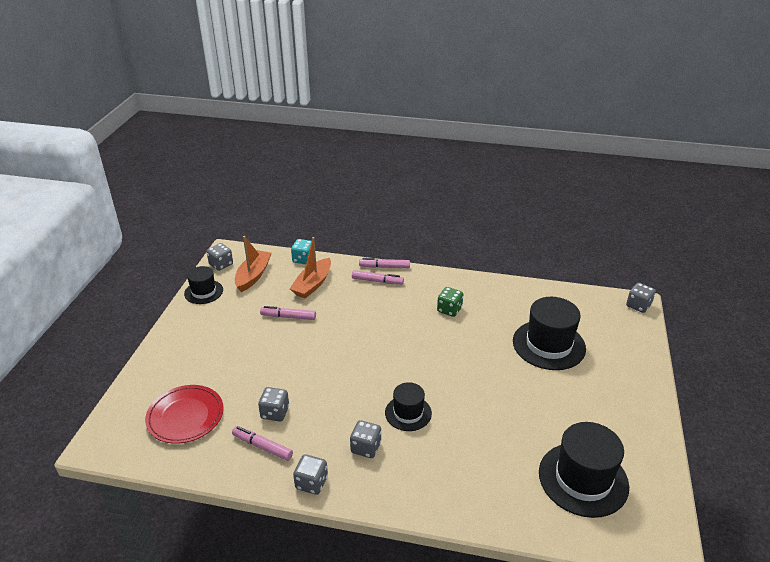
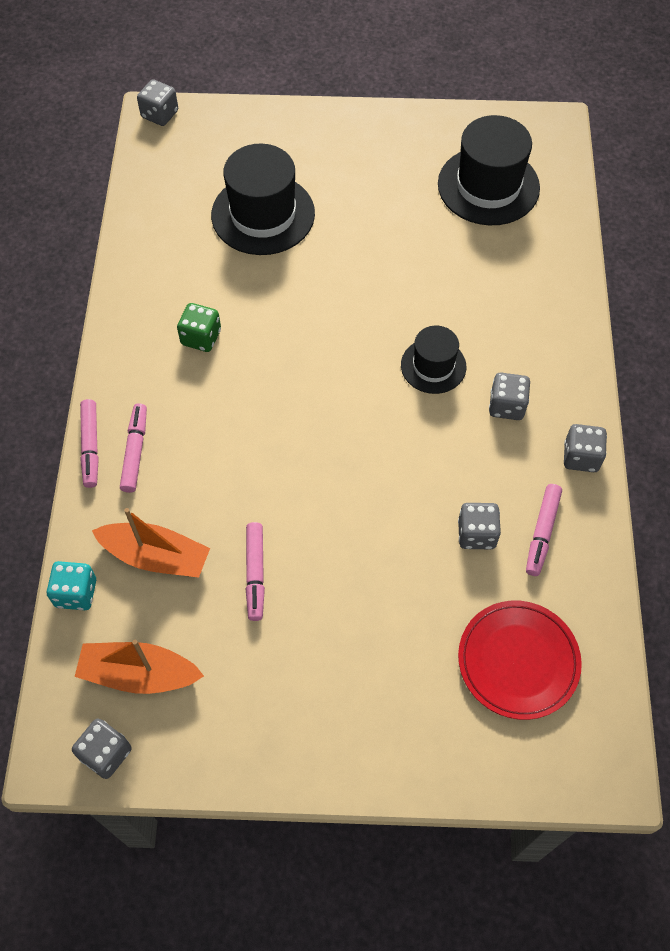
camera: 100 degrees left, 25 degrees up
(203, 292) = (202, 755): black hat -> none

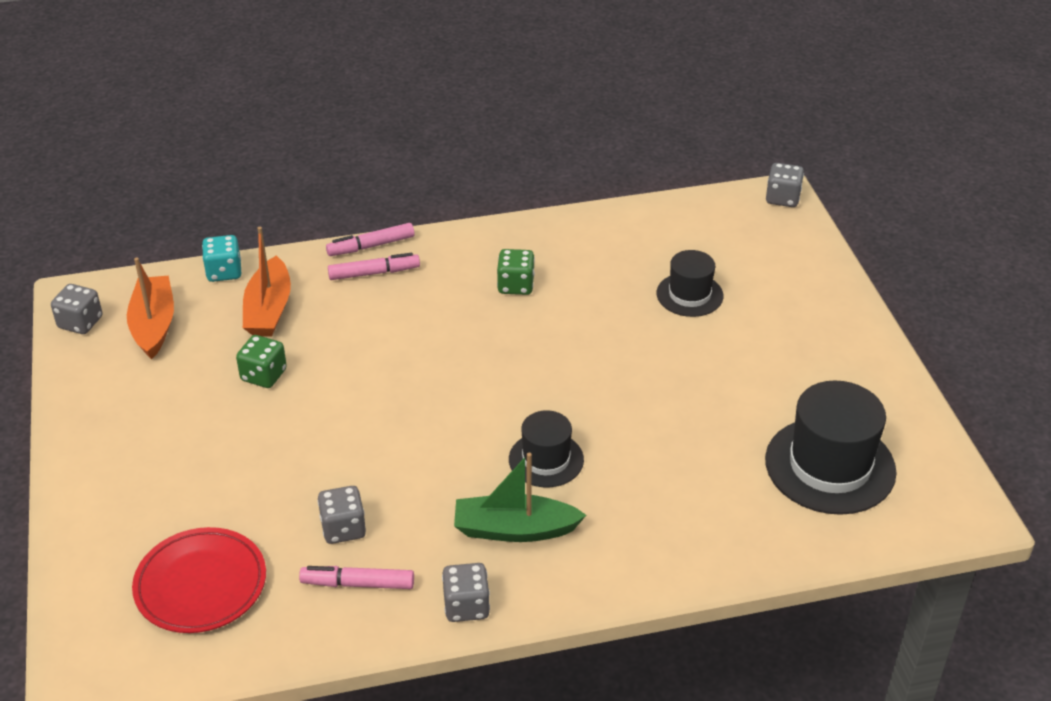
camera: 75 degrees right, 20 degrees down
(255, 574) = (263, 375): pink marker -> green dice
(263, 214) = (689, 295): black hat -> black hat, size x0.58
(506, 406) = (514, 529): grey dice -> green boat

